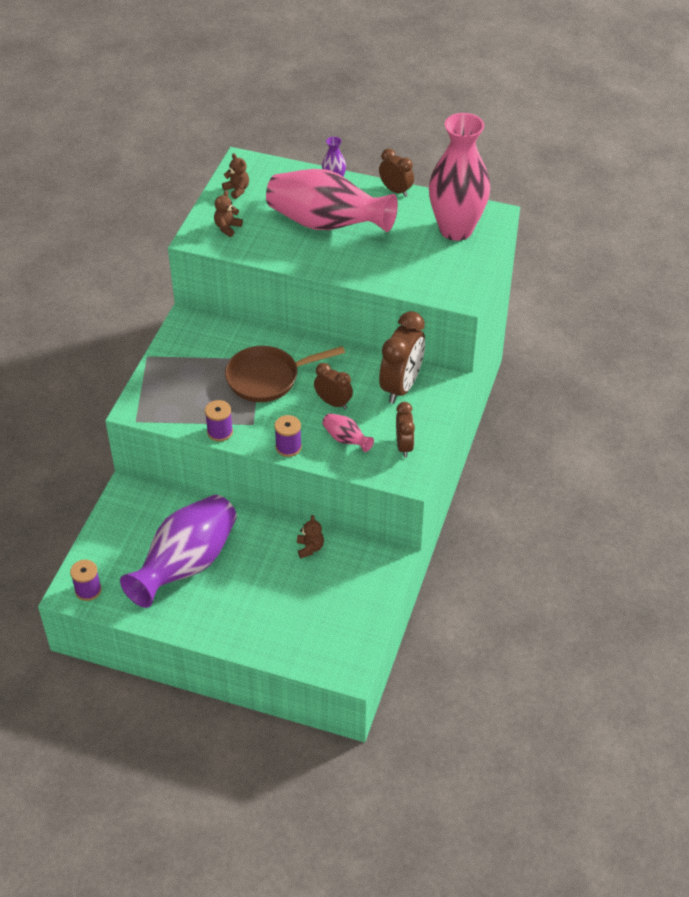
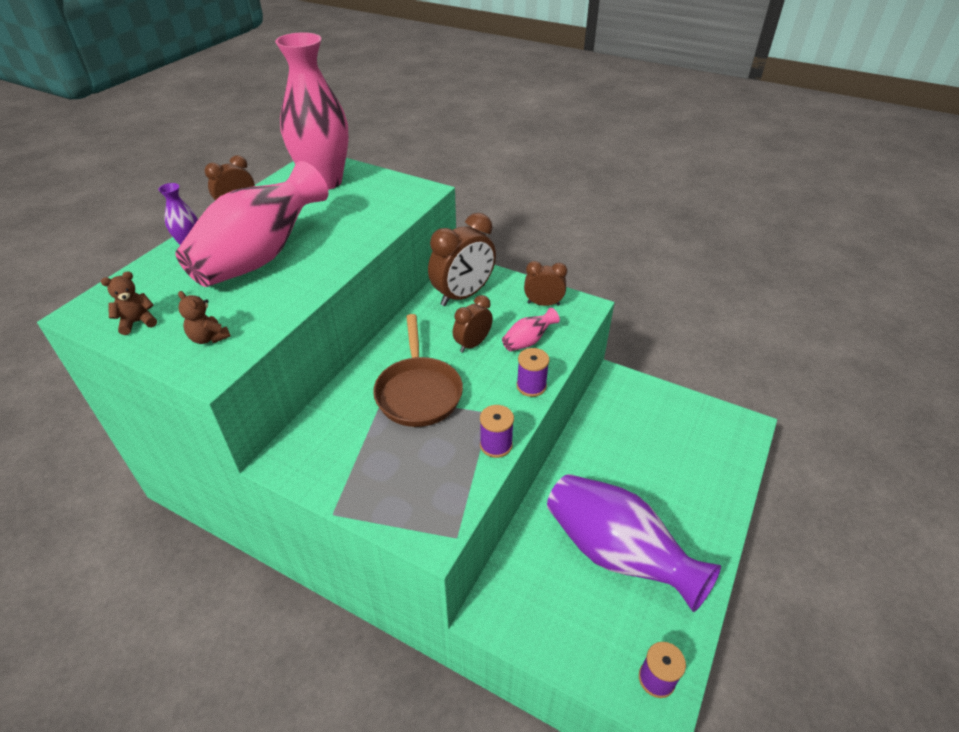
camera: 80 degrees left, 5 degrees down
(310, 548) = (597, 436): brown teddy bear -> none
(401, 386) = (463, 295): brown clock -> brown clock turned 105 degrees clockwise

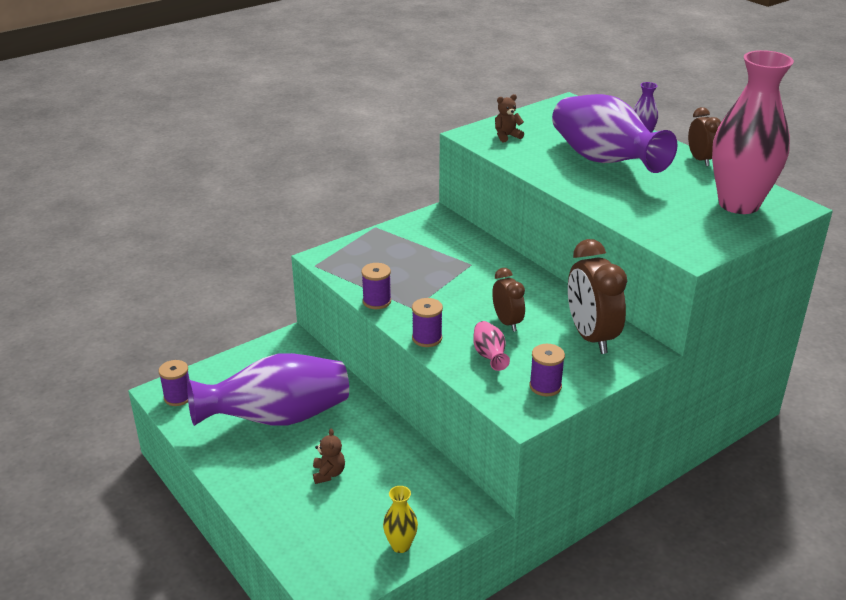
camera: 115 degrees right, 10 degrees down
(137, 322) = (543, 117): brown teddy bear -> brown teddy bear (328, 473)
(260, 257) = (604, 161): pink vase -> purple vase
(418, 392) = (464, 280): brown pan -> none
(543, 304) = (545, 386): brown clock -> purple spool
(677, 405) = (400, 545): none -> yellow vase

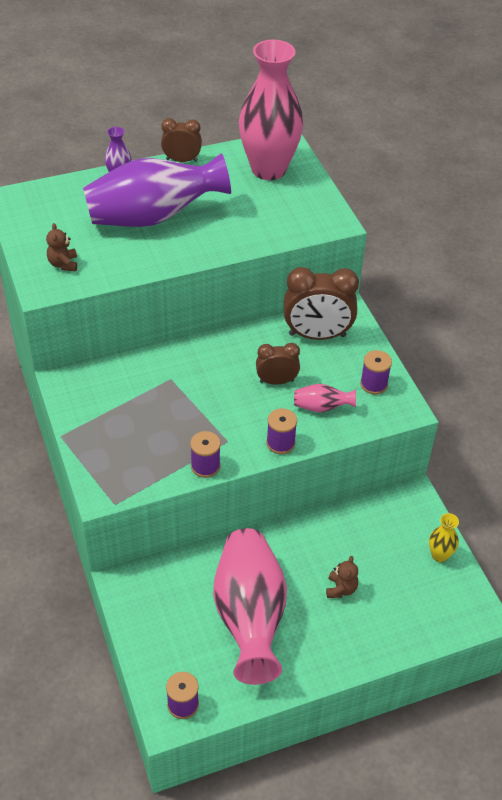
camera: 75 degrees left, 15 degrees up
(277, 418) = (249, 616): purple vase -> pink vase
(328, 473) = (341, 589): brown teddy bear -> brown teddy bear turned 90 degrees clockwise

